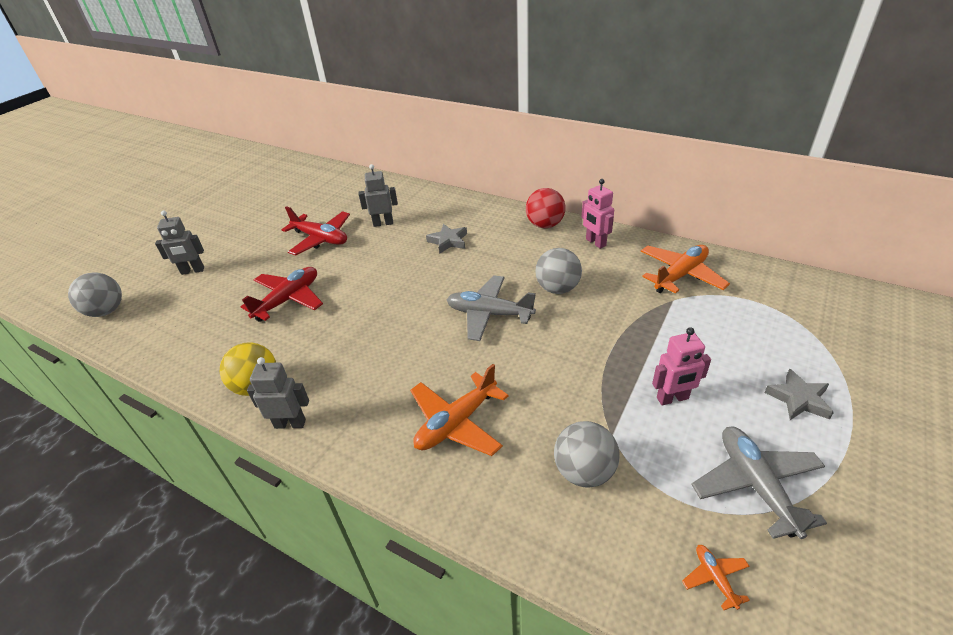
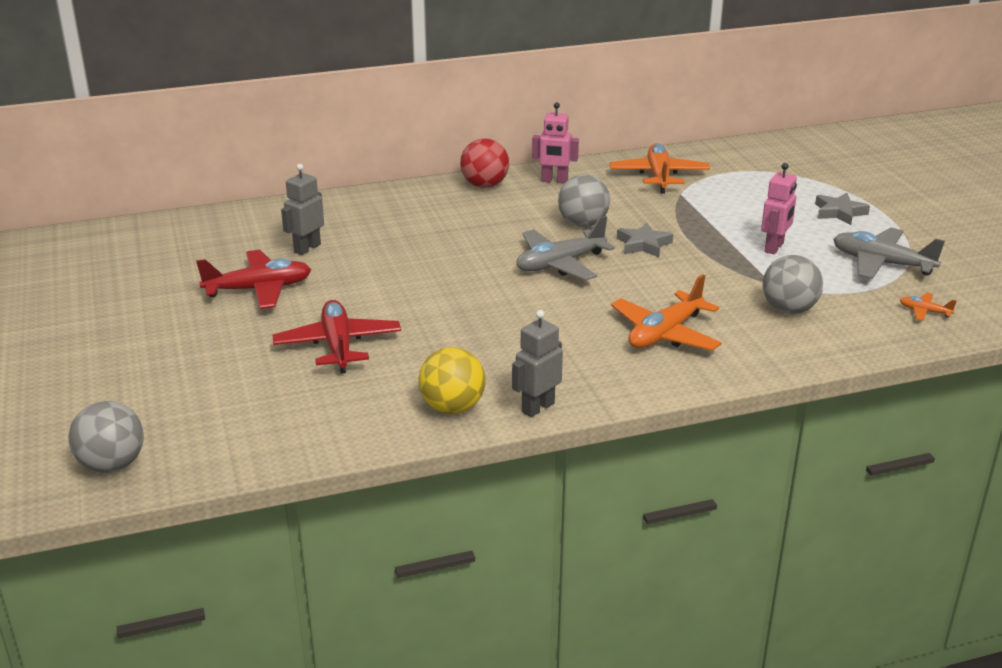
camera: 50 degrees left, 10 degrees down
(192, 271) = (148, 383): grey robot -> none
(448, 241) = (414, 233): grey star -> grey star (643, 244)
(456, 423) = (665, 334): orange plane -> orange plane turned 45 degrees clockwise

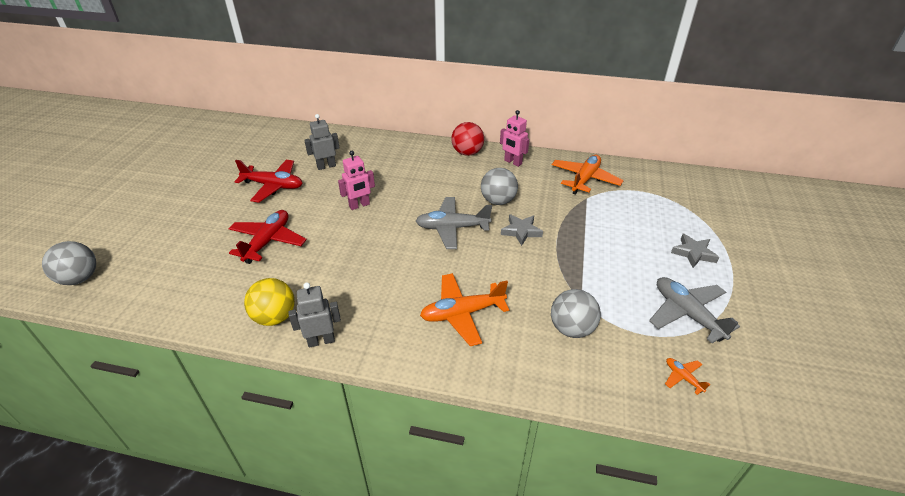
camera: 30 degrees right, 10 degrees up
(774, 248) = (612, 267): pink robot -> pink robot (359, 205)

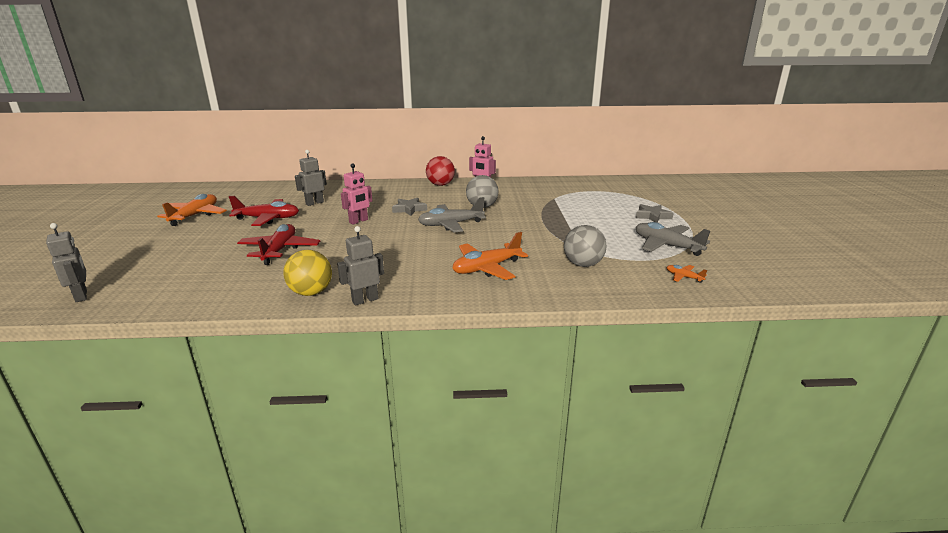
camera: 15 degrees left, 15 degrees down
(80, 278) = (82, 296): grey ball -> grey robot
(521, 231) = (511, 220): grey star -> grey star (409, 209)
(585, 179) = (546, 189): orange plane -> orange plane (195, 215)

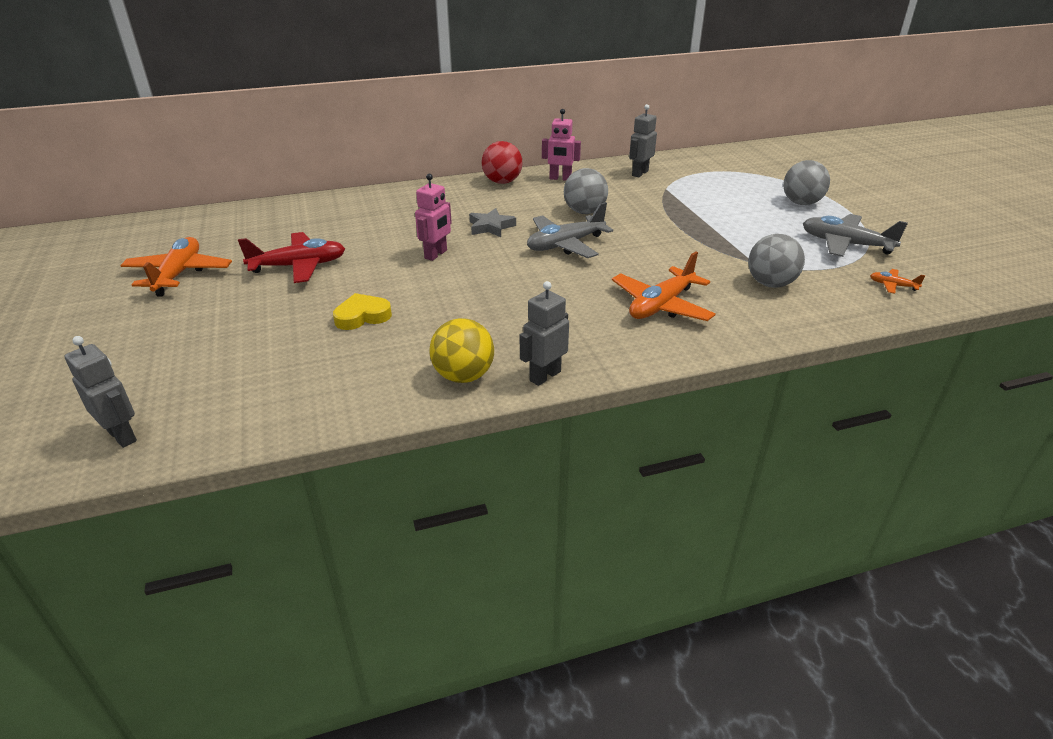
camera: 15 degrees left, 10 degrees up
(280, 250) = (362, 316): red plane -> yellow heart
(314, 203) = (347, 231): grey robot -> grey robot (639, 173)
(652, 216) = (801, 203): grey star -> grey ball

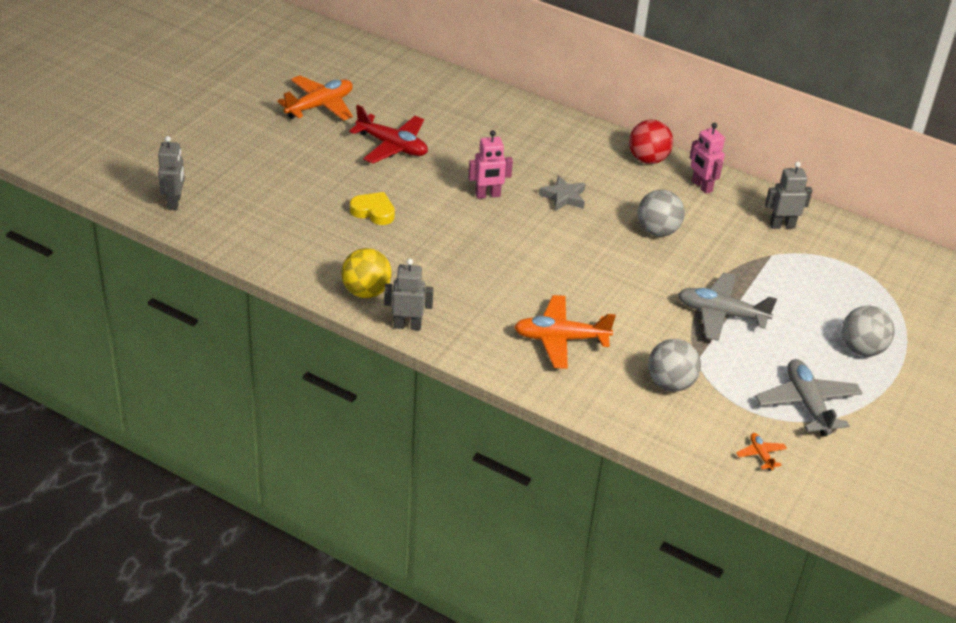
camera: 45 degrees right, 5 degrees up
(565, 245) = (587, 249): grey plane -> grey plane (721, 314)

